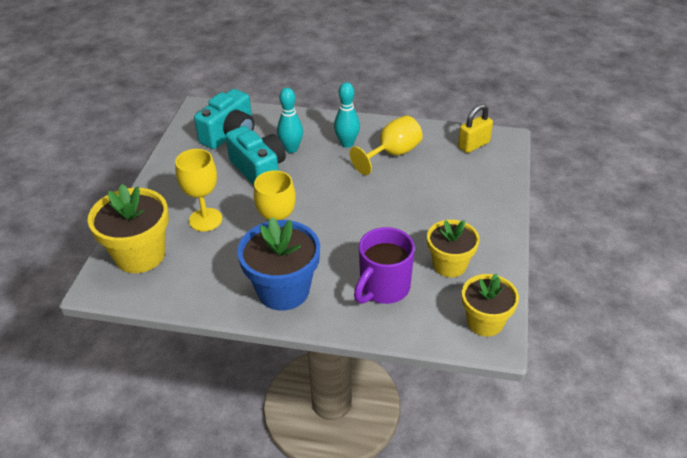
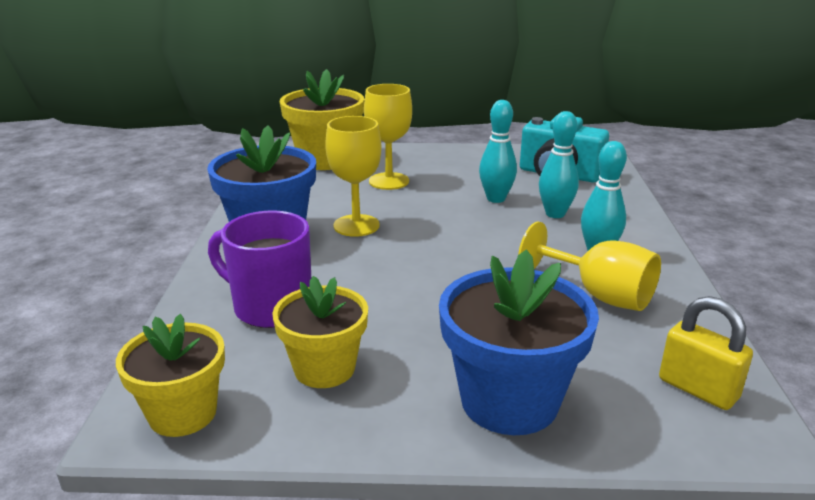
camera: 80 degrees right, 15 degrees down
(259, 170) = (496, 199): turquoise camera -> turquoise bowling pin
(479, 202) = (509, 401): none -> blue flower pot

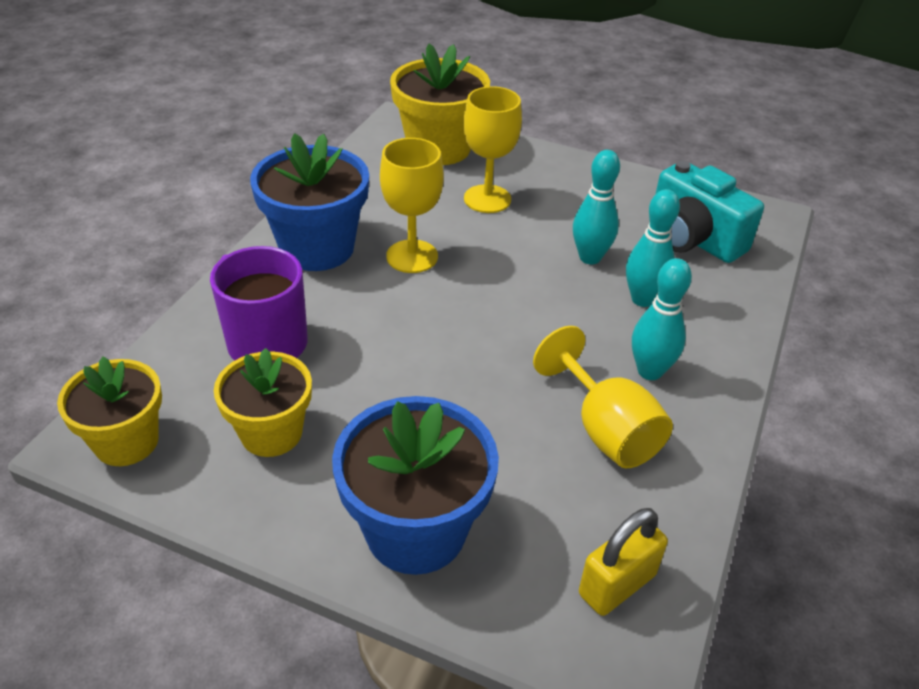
camera: 20 degrees right, 15 degrees up
(698, 389) = (617, 585): yellow padlock -> yellow padlock turned 75 degrees clockwise

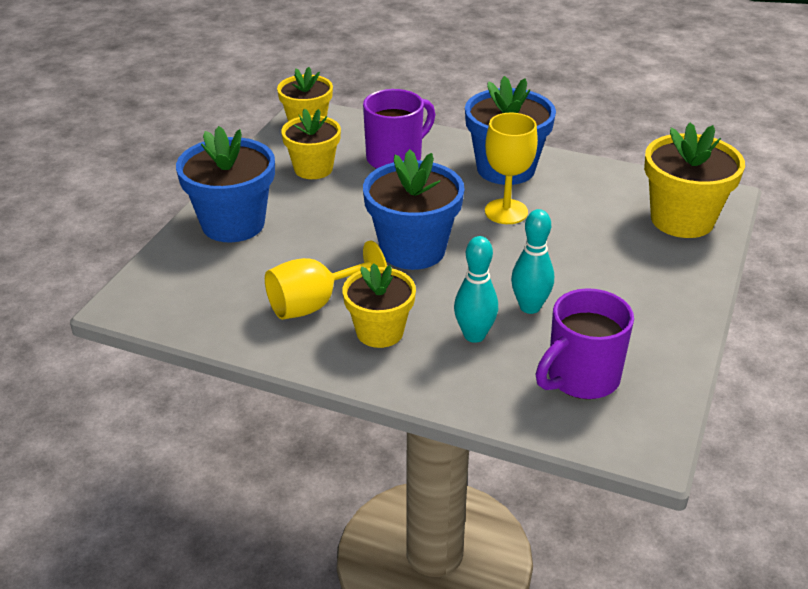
camera: 90 degrees right, 5 degrees down
(487, 199) = (605, 248): yellow goblet -> none
(488, 336) = (413, 250): none -> blue flower pot
(617, 585) = (181, 301): yellow padlock -> none
(650, 371) = (380, 332): turquoise bowling pin -> yellow flower pot
(693, 239) = (581, 378): turquoise camera -> purple mug

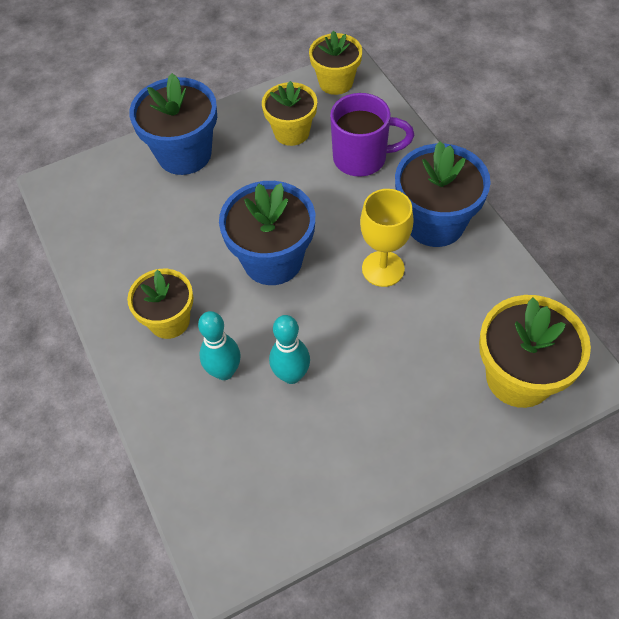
camera: 45 degrees right, 20 degrees up
(314, 304) = (157, 265): yellow goblet -> none
(581, 378) = (249, 468): purple mug -> none

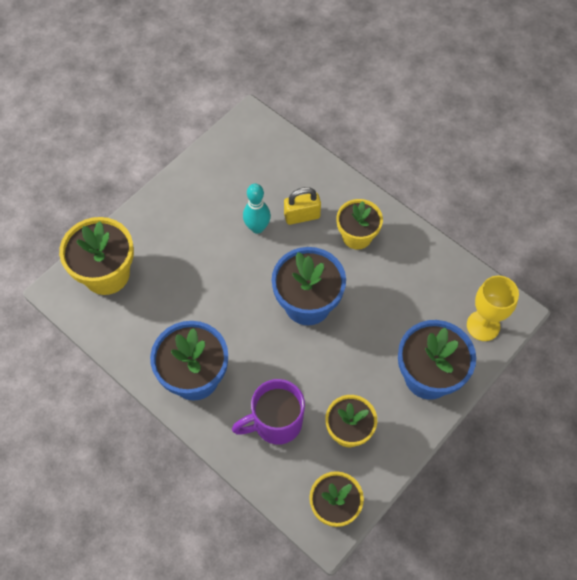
camera: 155 degrees right, 5 degrees up
(224, 371) = (302, 216): turquoise bowling pin -> yellow padlock
(383, 269) = (223, 324): yellow goblet -> yellow goblet (483, 325)

